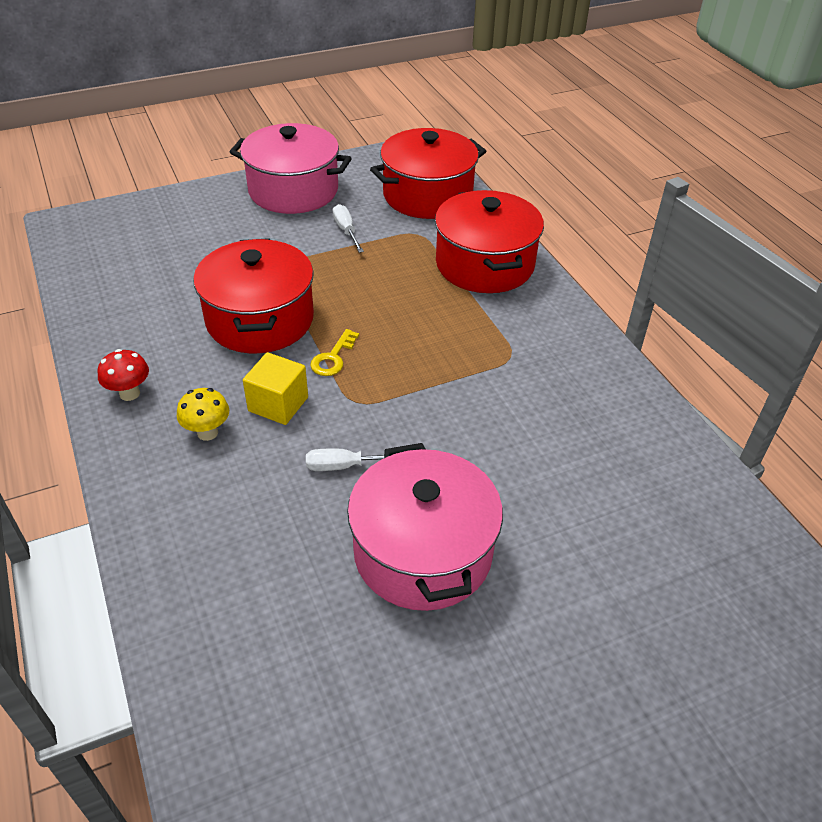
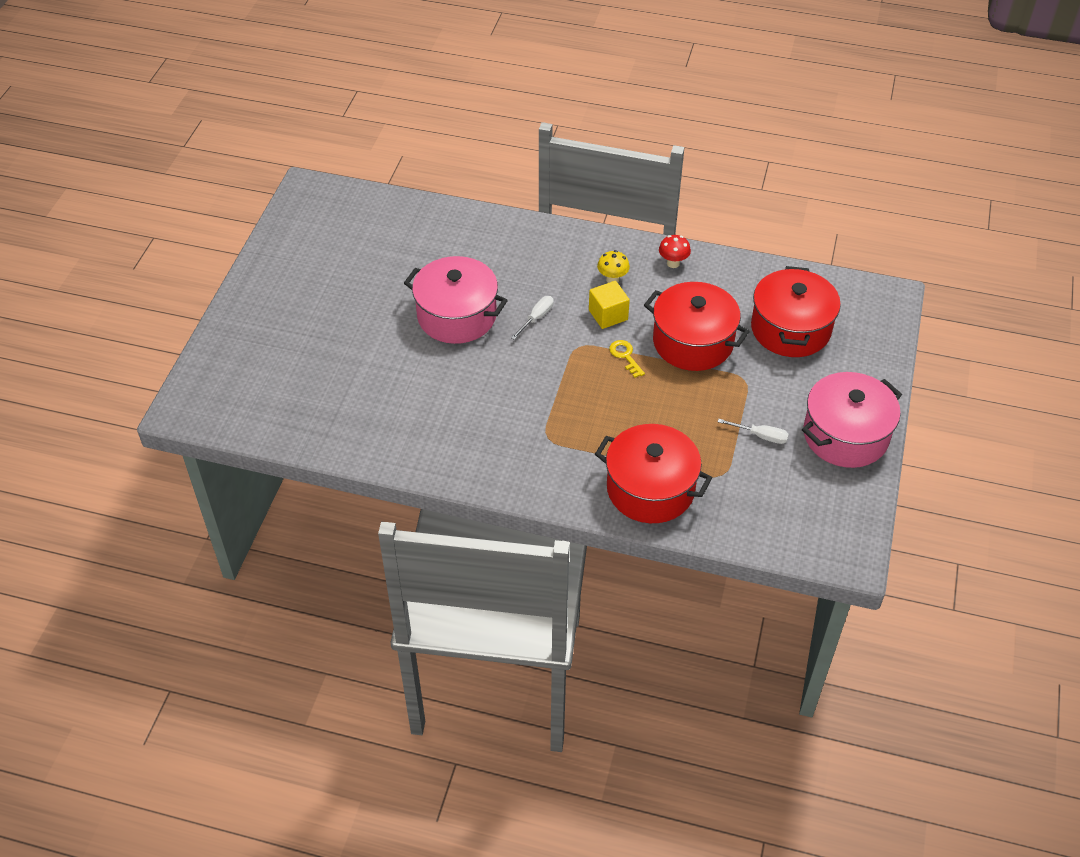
camera: 130 degrees right, 5 degrees up
(427, 195) = (772, 515): red pot -> red pot (790, 329)

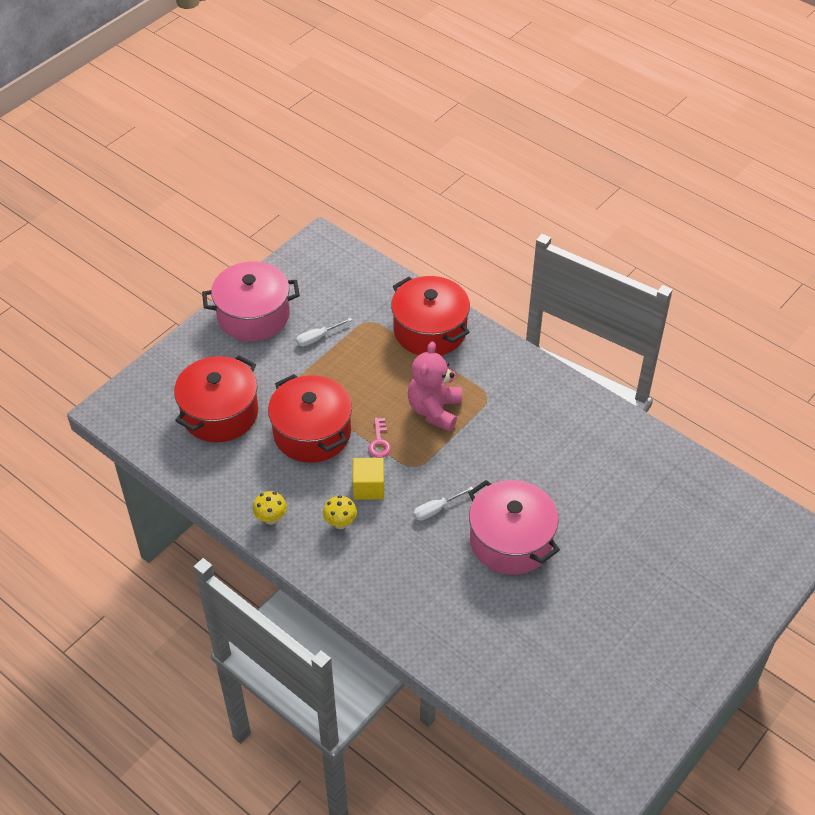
camera: 155 degrees left, 0 degrees up
(592, 404) = (434, 410): none -> pink teddy bear
(625, 356) = (379, 442): yellow key -> pink key
(673, 263) = (271, 518): red mushroom -> yellow mushroom
(760, 436) = (318, 338): white screwdriver -> white screwdriver turned 75 degrees counterclockwise

